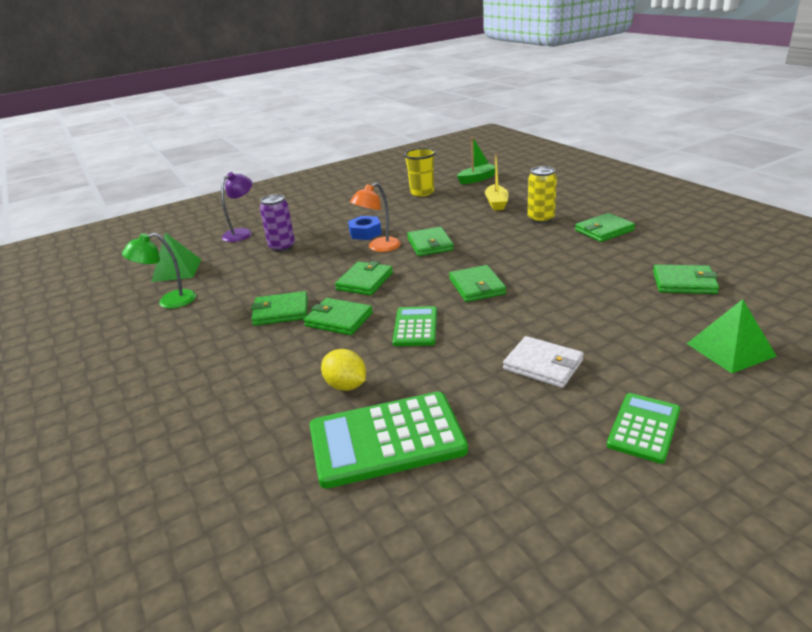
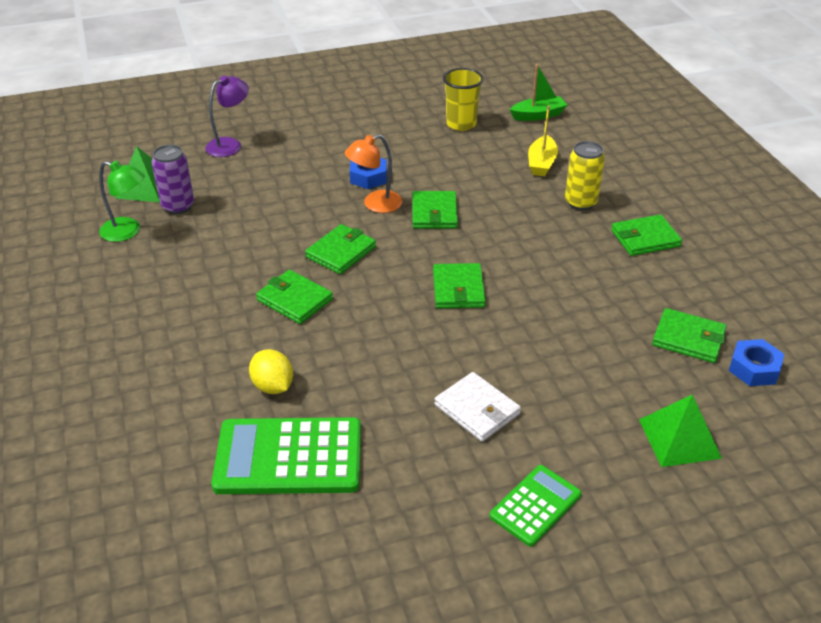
camera: 10 degrees right, 10 degrees up
(169, 301) = (127, 232): green lamp -> green lamp turned 150 degrees counterclockwise
(281, 311) = (239, 274): green wallet -> none
(282, 247) = (268, 178): purple can -> purple can (178, 206)
(415, 327) = (370, 329): green calculator -> none
(750, 291) = (754, 368): none -> blue nut

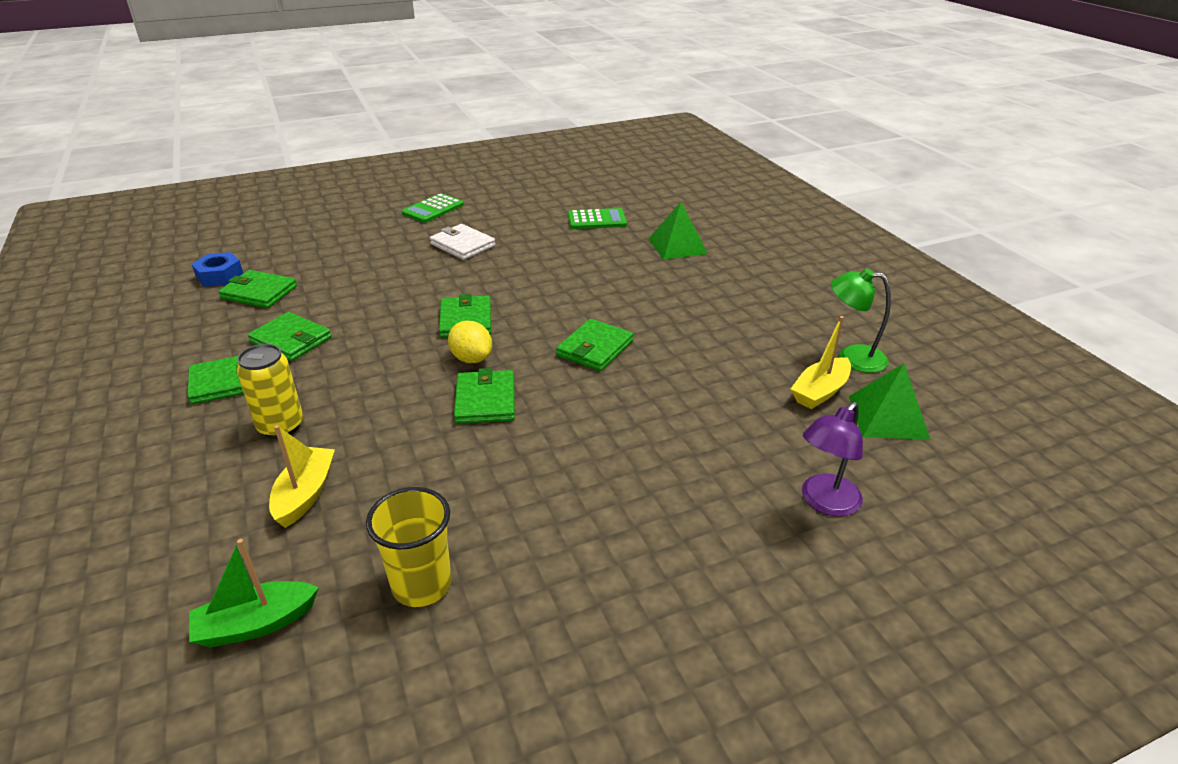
camera: 175 degrees right, 5 degrees down
(178, 206) = (820, 392): purple can -> yellow boat
(273, 386) = (623, 250): yellow lemon -> yellow lemon (471, 359)
(289, 457) = (597, 220): green calculator -> green calculator, size x0.58
(295, 300) = (629, 304): green wallet -> green wallet (291, 340)
(368, 177) = (581, 451): blue nut -> none
(375, 204) = (564, 408): orange lamp -> none
(679, 438) = (316, 238): green pyramid -> green pyramid (677, 246)

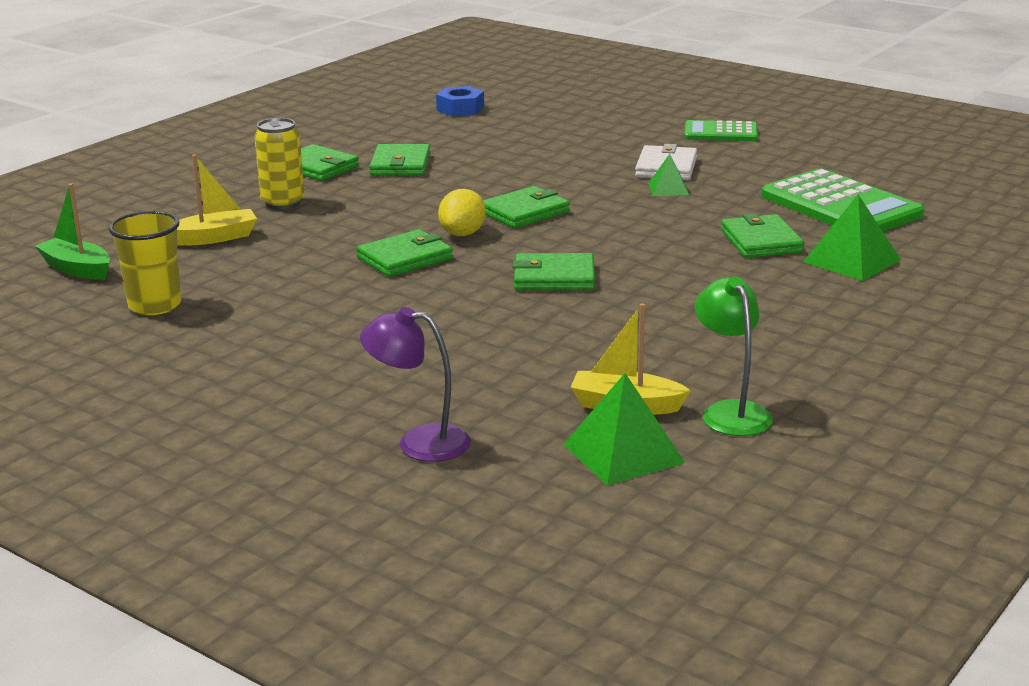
camera: 60 degrees right, 10 degrees down
(259, 292) = (455, 129): green wallet -> green wallet (761, 241)
(499, 257) = (668, 189): none -> green pyramid
(597, 220) = (840, 206): green calculator -> green calculator, size x1.74

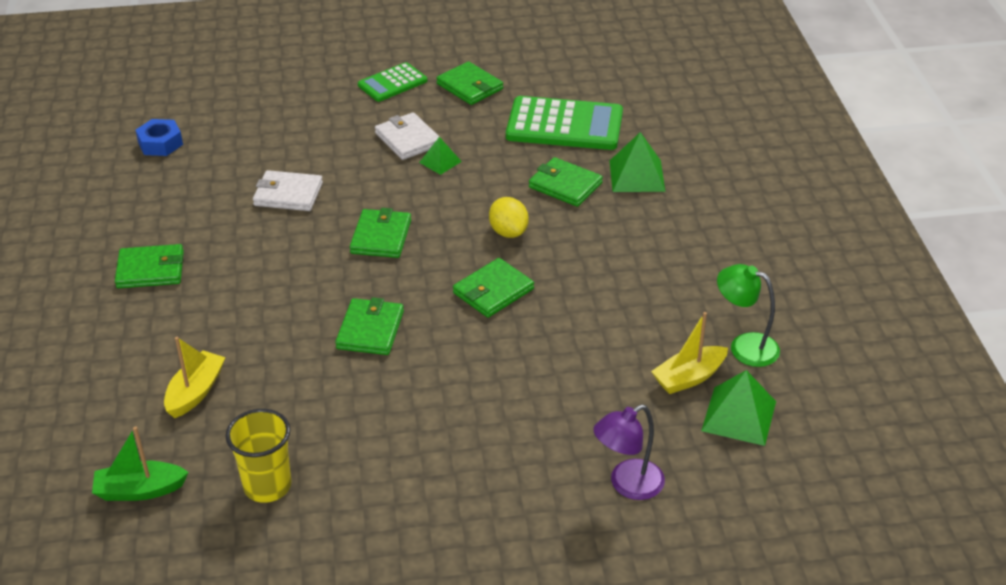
camera: 45 degrees left, 15 degrees up
(283, 203) = (187, 324): yellow can -> none
(400, 165) = (213, 233): green wallet -> green wallet (470, 86)
(462, 234) = (372, 282): yellow lemon -> yellow lemon (508, 232)
(500, 164) = (288, 194): none -> white wallet

